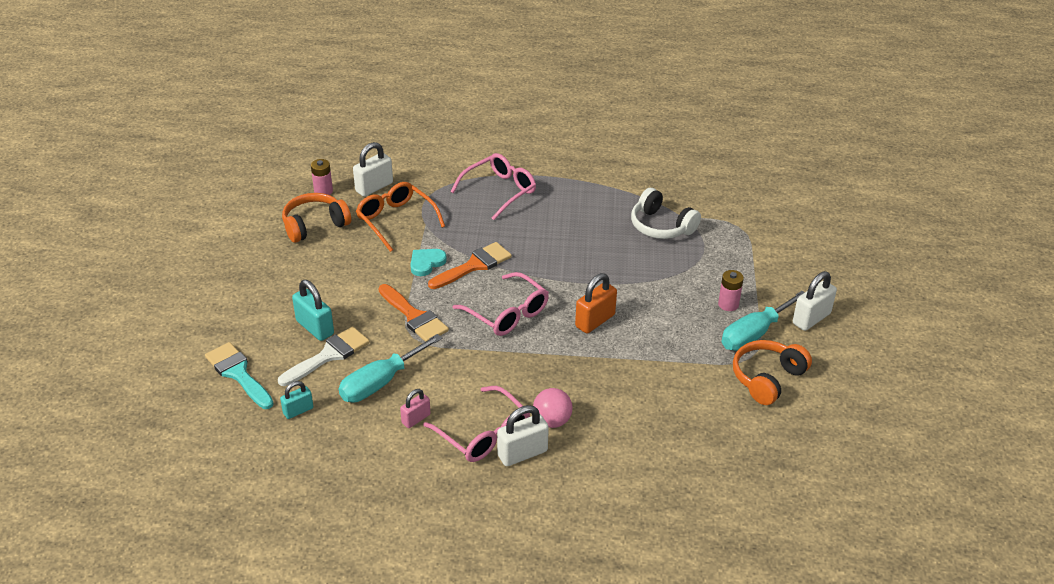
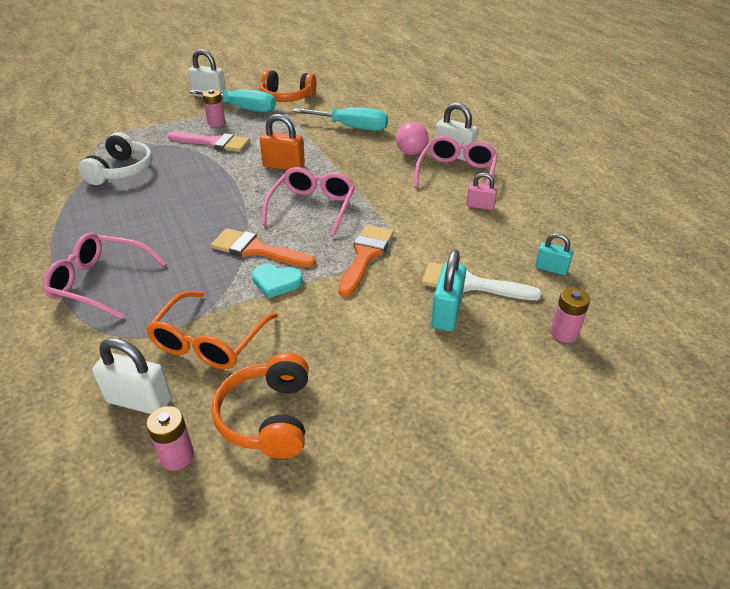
camera: 120 degrees left, 0 degrees up
(238, 373) = (564, 333): turquoise brush -> pink battery
(315, 225) = (268, 417): orange headphones -> orange headphones turned 60 degrees clockwise
(380, 382) = (466, 239): turquoise screwdriver -> turquoise screwdriver (352, 127)
(680, 291) = (214, 143): none -> pink brush

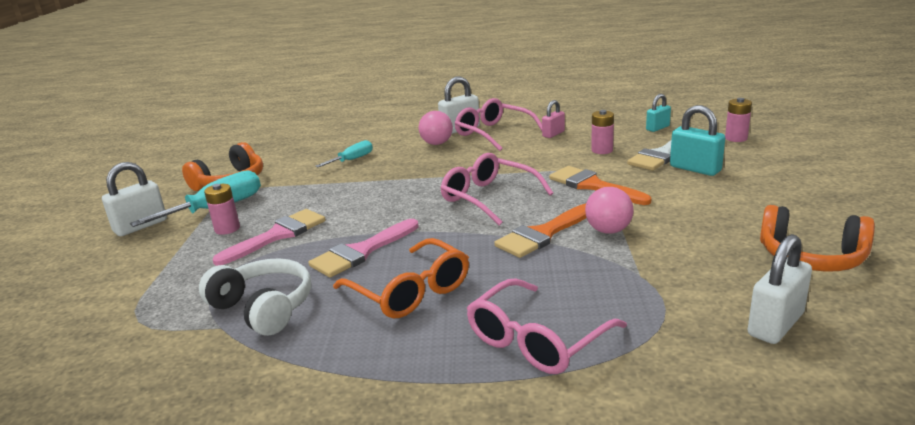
camera: 60 degrees left, 15 degrees down
(177, 456) = (861, 308): pink battery -> pink battery (602, 150)
(201, 180) = (361, 252): none -> pink brush
(209, 341) = (690, 275): orange glasses -> orange glasses (410, 291)
(276, 282) = (608, 230): turquoise heart -> pink ball
(284, 166) = (389, 202): orange padlock -> none
(352, 127) = (352, 160): turquoise screwdriver -> turquoise screwdriver, size x0.59

